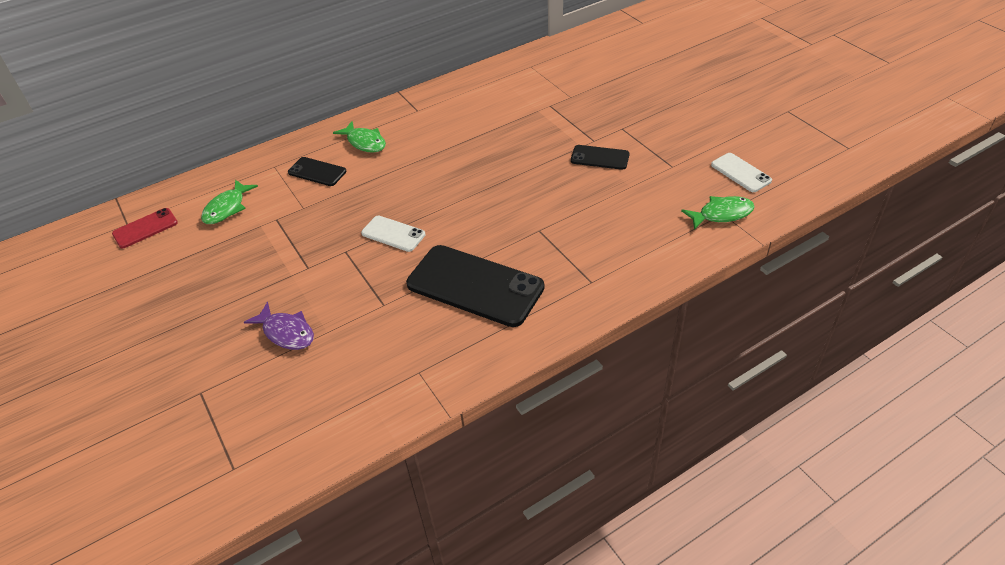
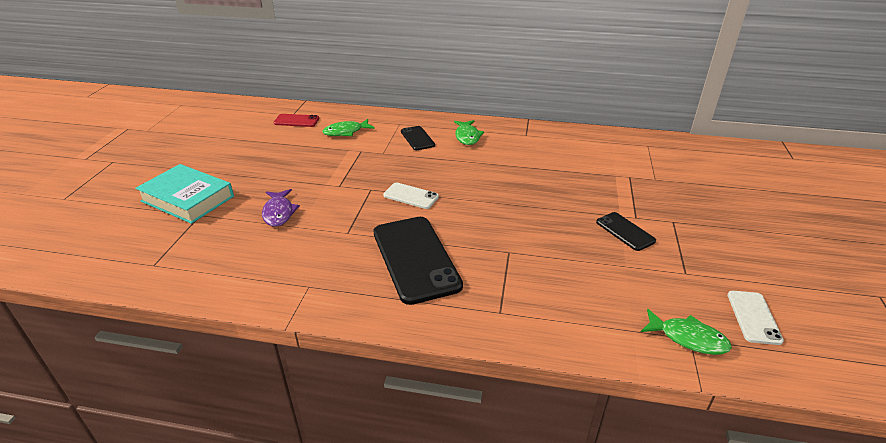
camera: 40 degrees right, 10 degrees down
(156, 388) = (187, 199): none -> turquoise book
(393, 234) = (411, 196): white phone -> white phone turned 45 degrees counterclockwise

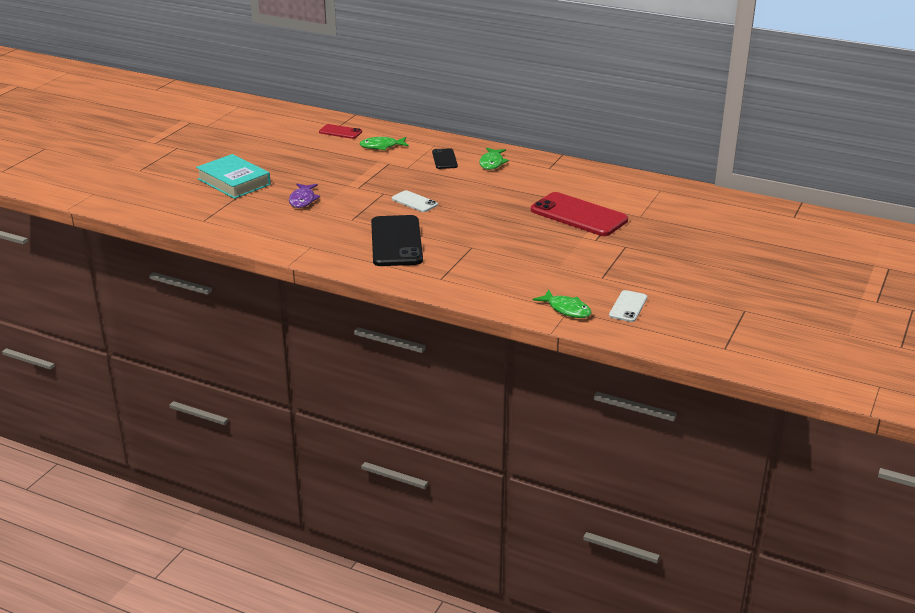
camera: 15 degrees right, 5 degrees down
(594, 187) = (578, 215): none -> red phone
(625, 231) = (577, 247): black phone -> none

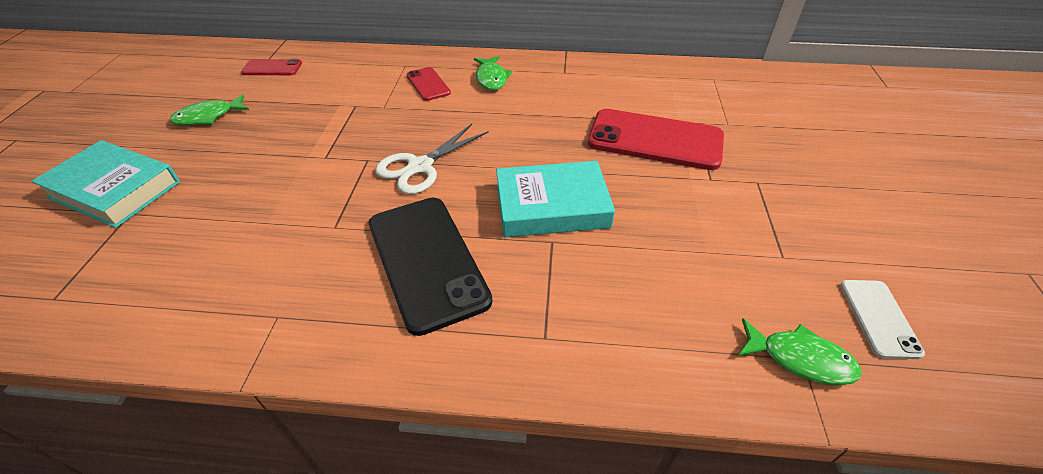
camera: 20 degrees left, 15 degrees up
(303, 200) = (241, 203): purple fish -> none
(381, 146) = (336, 80): green fish -> green fish (208, 117)
(414, 202) = (420, 166): white phone -> white scissors
(444, 159) = (428, 84): black phone -> red phone
(483, 233) = (552, 206): none -> turquoise book

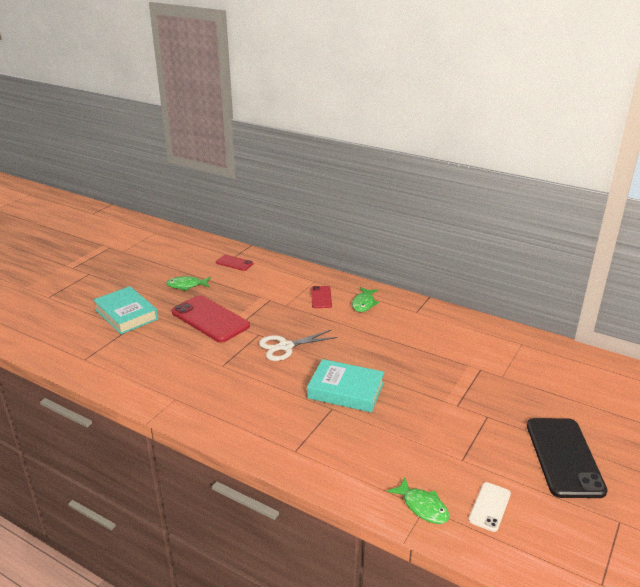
camera: 25 degrees right, 15 degrees down
(427, 261) = (259, 397): black phone -> black phone (564, 457)
(655, 140) = (441, 372): red phone -> red phone (210, 319)

